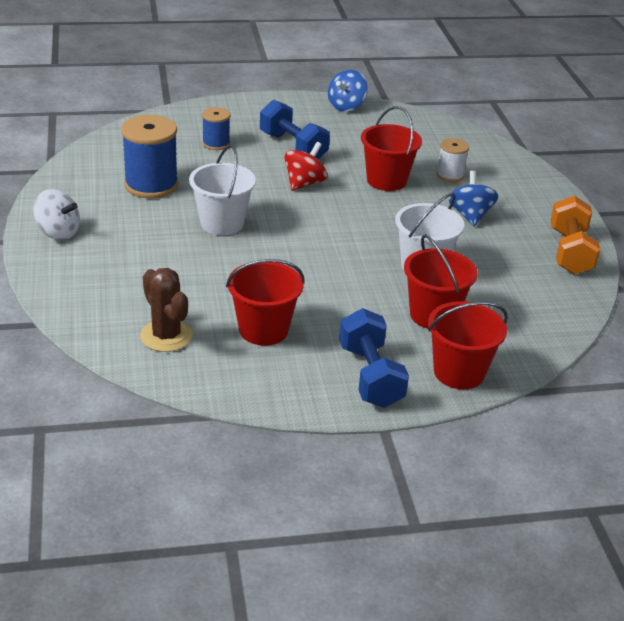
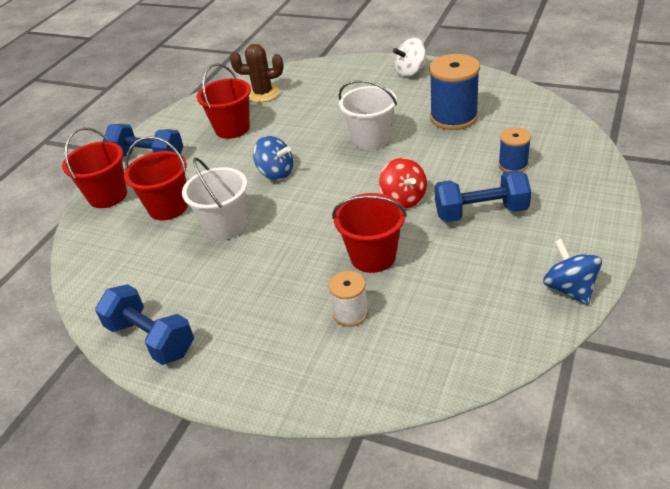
camera: 130 degrees right, 5 degrees up
(470, 215) = (267, 292): blue spinning top -> blue spinning top (276, 173)
(569, 252) = (151, 338): orange dumbbell -> blue dumbbell

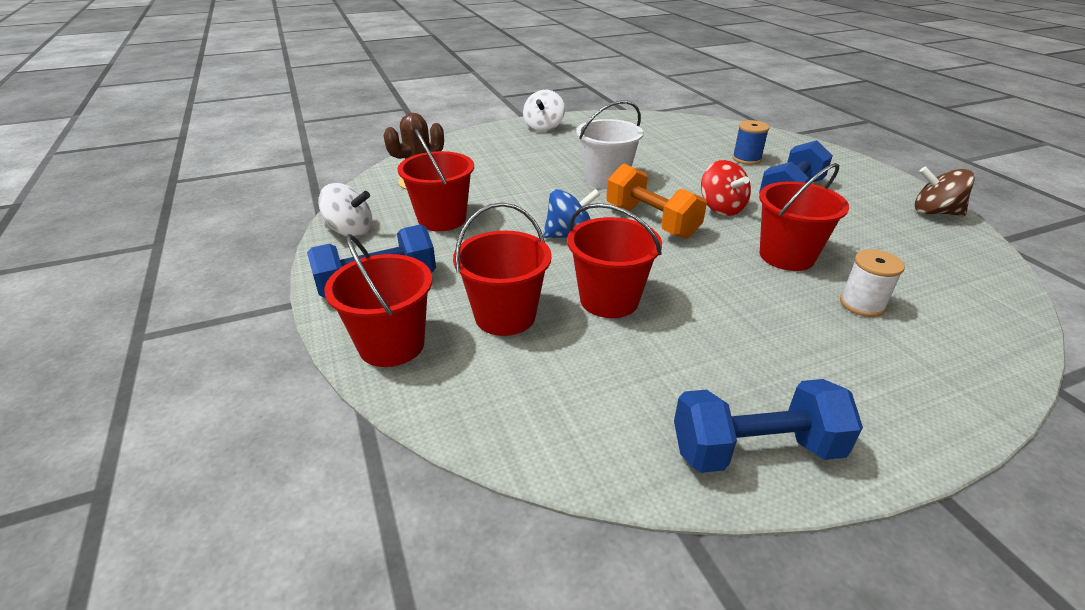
camera: 50 degrees left, 5 degrees down
(181, 117) = (350, 231): none -> white spinning top
(225, 226) = (609, 300): white bucket -> red bucket
(339, 186) = (651, 221): none -> orange dumbbell
(403, 199) = (721, 208): red spinning top -> red spinning top turned 45 degrees clockwise
(453, 117) = (643, 145): blue spool -> none
(569, 288) = (934, 212): blue spinning top -> brown spinning top

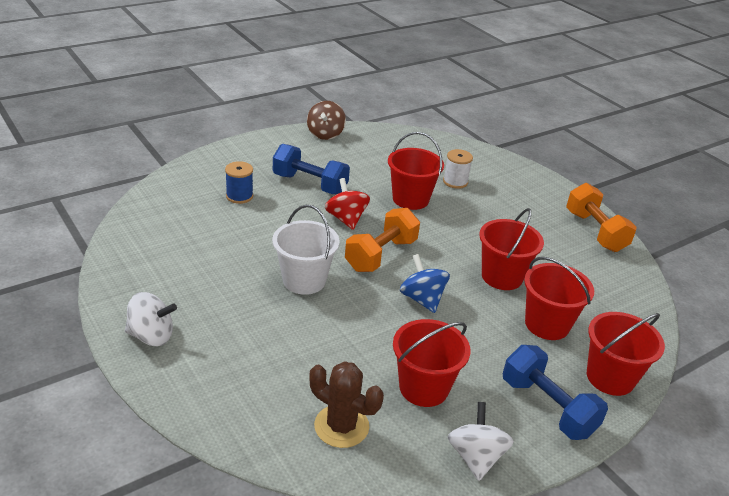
camera: 105 degrees left, 0 degrees up
(721, 208) = (346, 219): red spinning top -> red spinning top turned 75 degrees counterclockwise
(755, 449) = (595, 231): blue dumbbell -> orange dumbbell

